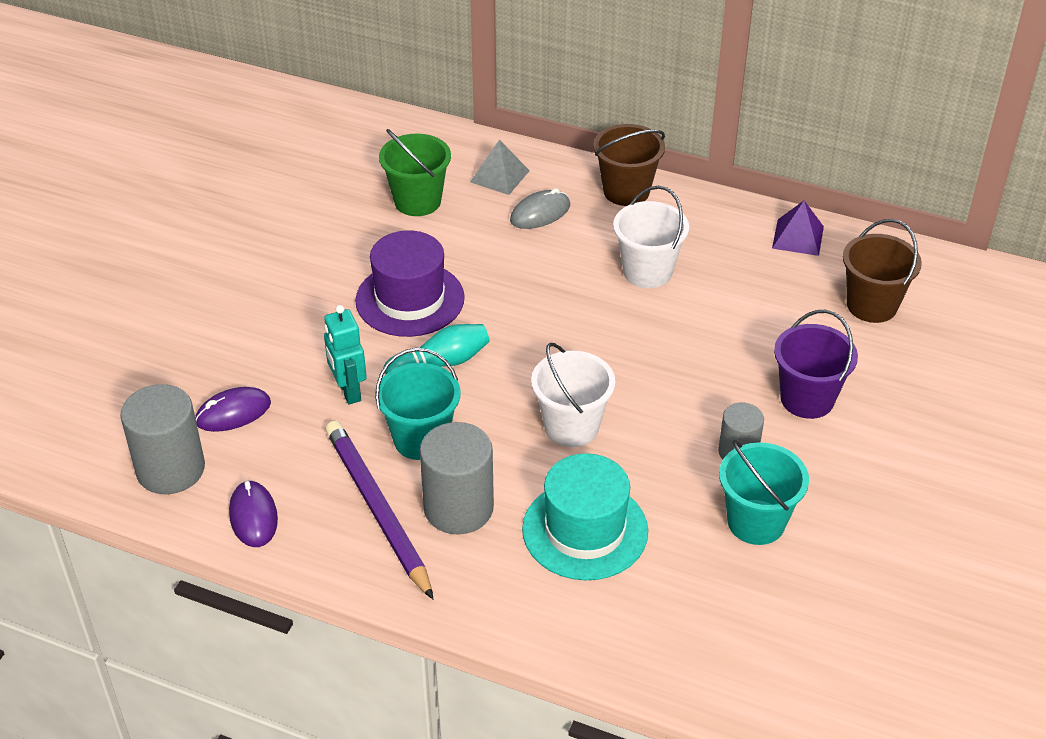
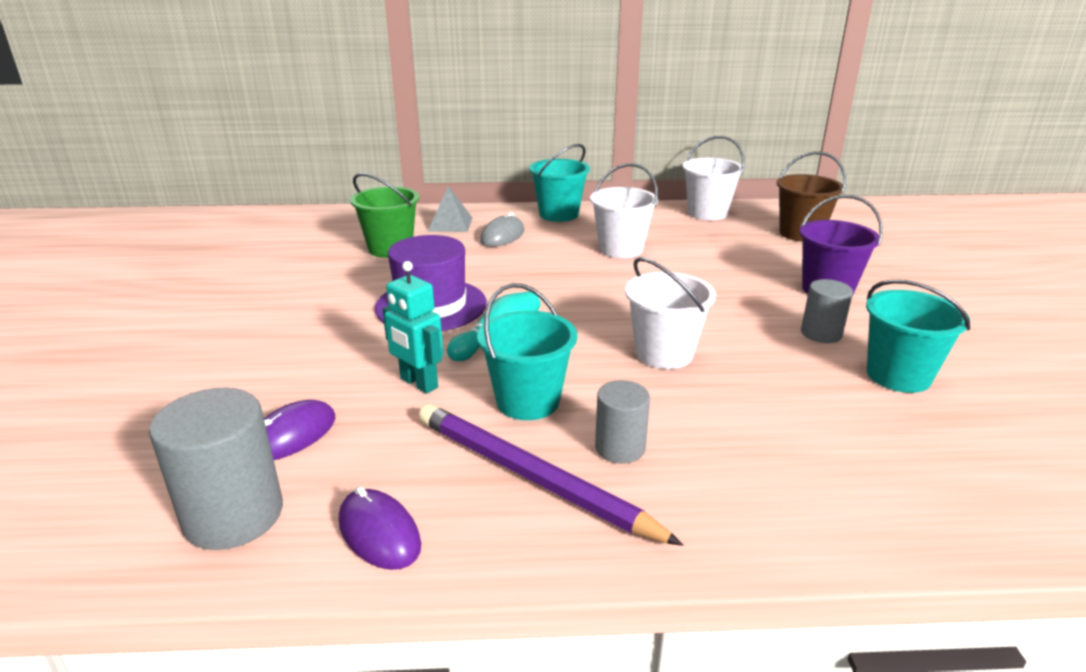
camera: 25 degrees left, 15 degrees down
(458, 508) = (620, 448): grey cylinder -> grey cylinder, size x0.59
(585, 530) = (763, 427): turquoise hat -> none
(626, 191) = (559, 214): brown bucket -> turquoise bucket
(797, 237) = (707, 213): purple pyramid -> white bucket

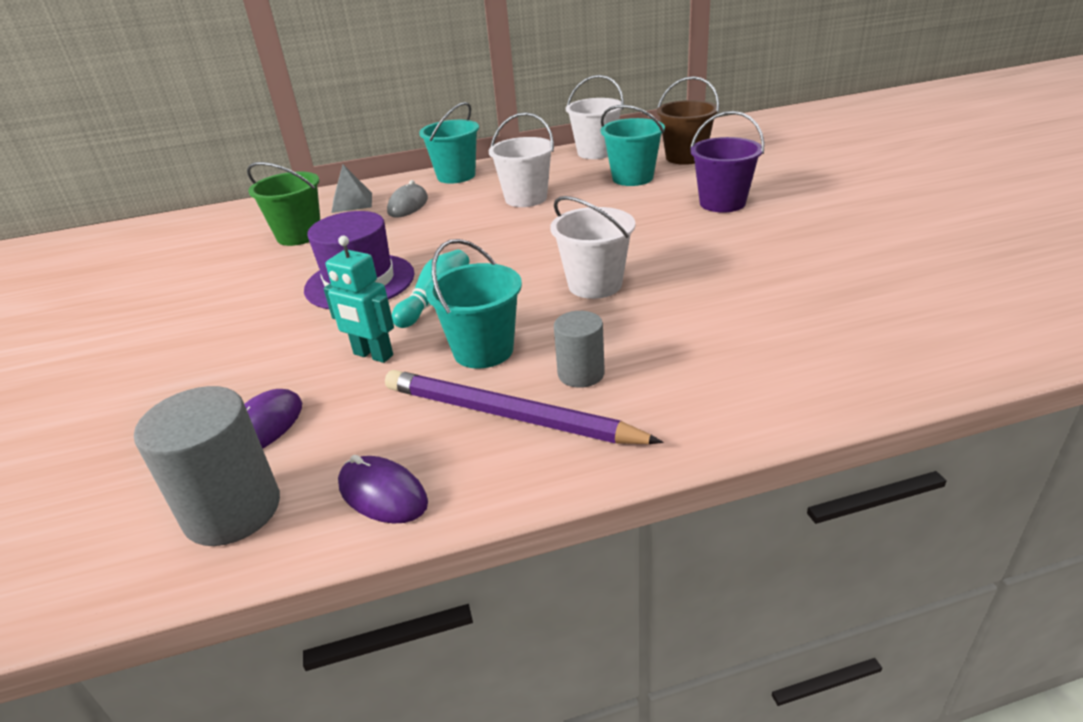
camera: 10 degrees left, 5 degrees up
(821, 333) = (727, 242): grey cylinder -> none
(898, 375) = (802, 266): turquoise bucket -> turquoise bucket (632, 178)

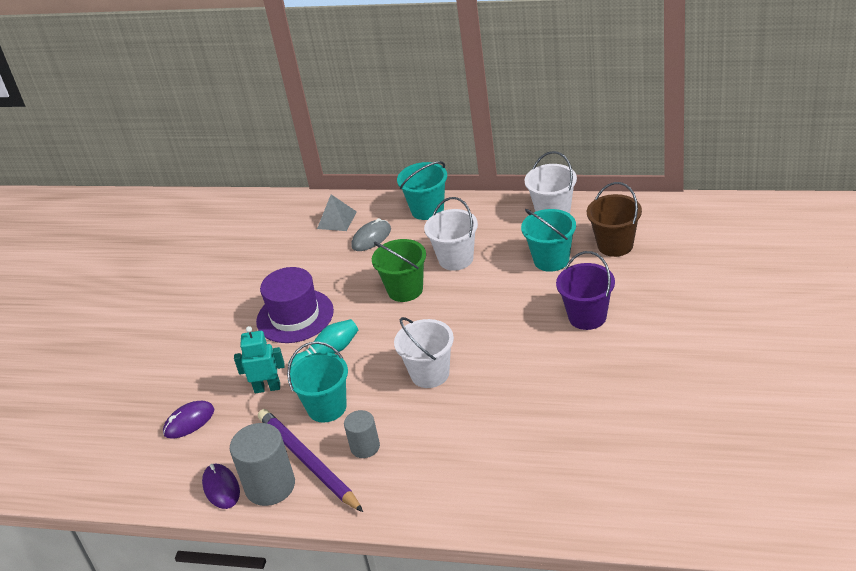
camera: 30 degrees right, 5 degrees up
(232, 510) = (154, 470): grey cylinder -> grey cylinder (270, 486)
(299, 235) = (283, 250): green bucket -> green bucket (405, 290)
(373, 355) = (267, 388): turquoise robot -> turquoise robot turned 120 degrees clockwise

